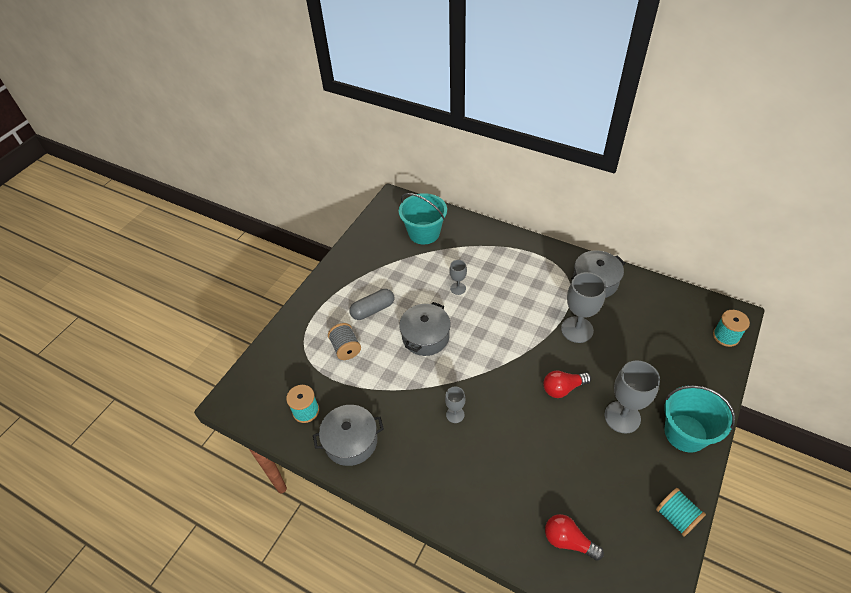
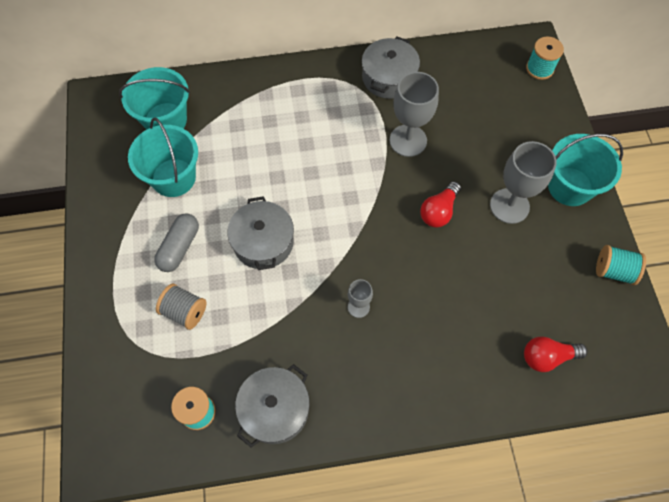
camera: 40 degrees left, 15 degrees up
(402, 268) = (173, 177): none -> turquoise bucket
(458, 288) = (255, 166): grey goblet -> none

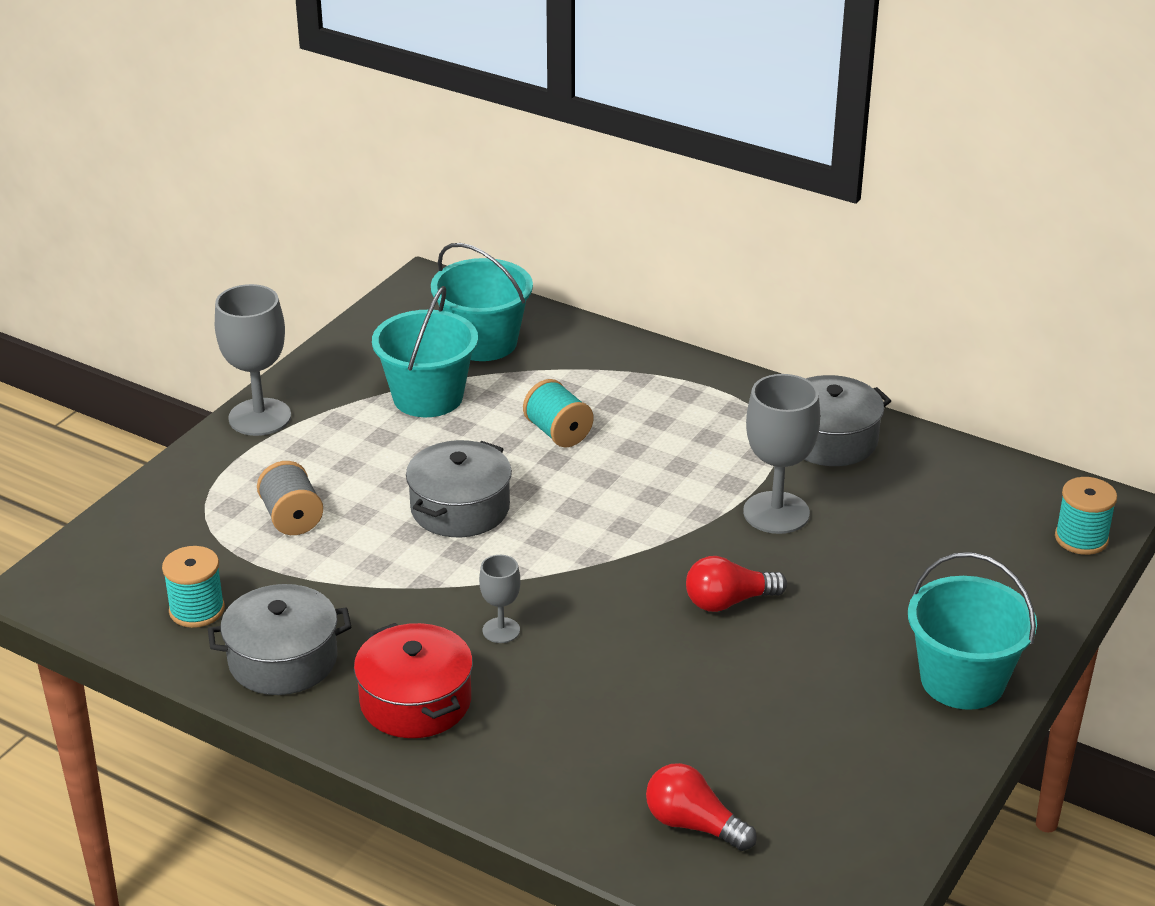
camera: 40 degrees right, 30 degrees down
(179, 247) = (356, 460): grey capsule -> none
(363, 383) = (415, 701): none -> red pot
(509, 206) = (840, 650): grey goblet -> grey goblet (260, 417)
(614, 271) = (914, 801): turquoise spool -> turquoise spool (558, 433)

